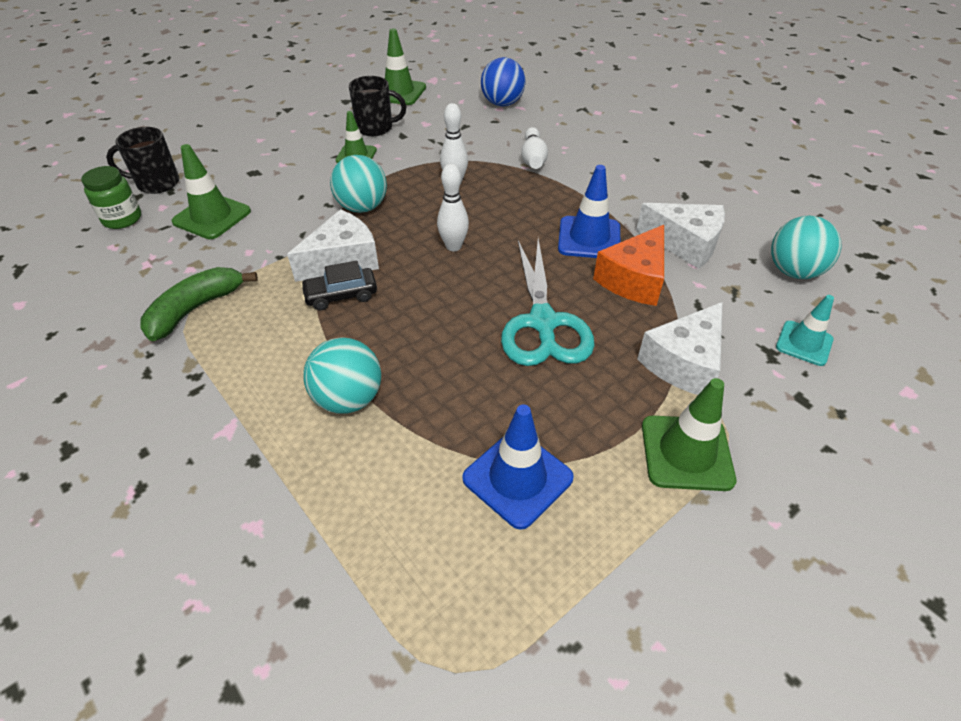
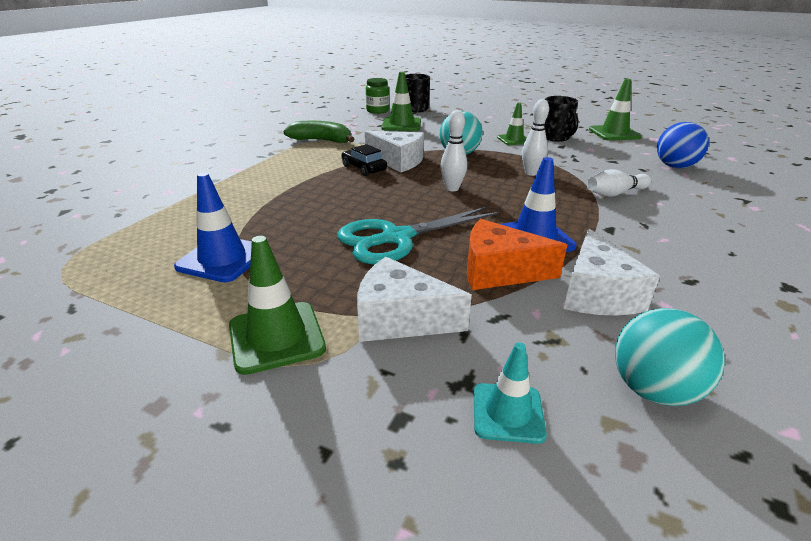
camera: 65 degrees right, 15 degrees down
(348, 399) = (272, 191): turquoise ball -> none

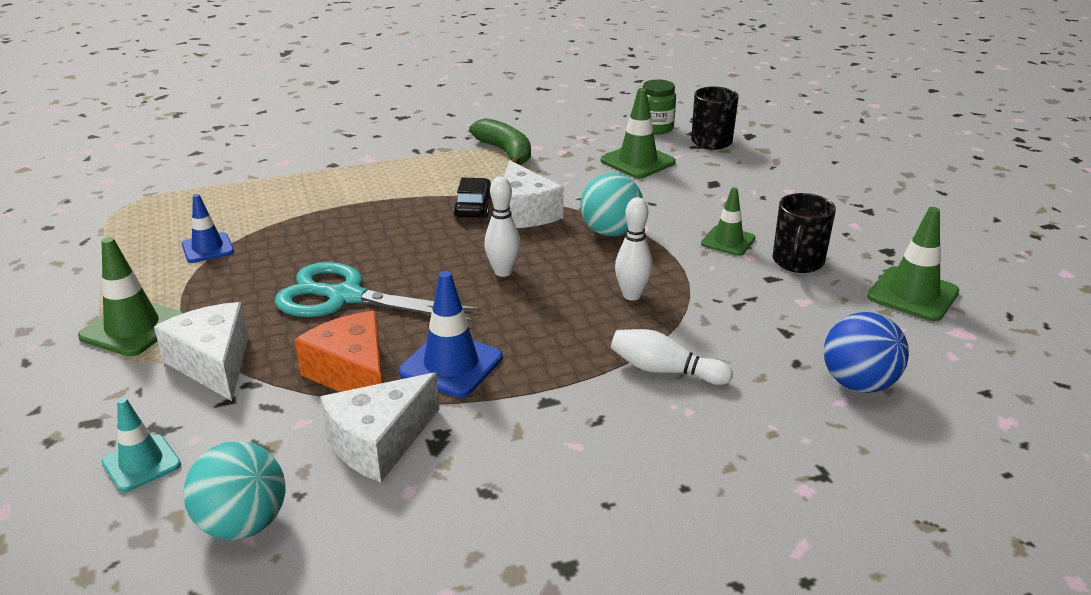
camera: 45 degrees right, 0 degrees up
(222, 259) = (208, 248): blue traffic cone -> blue traffic cone, size x0.67

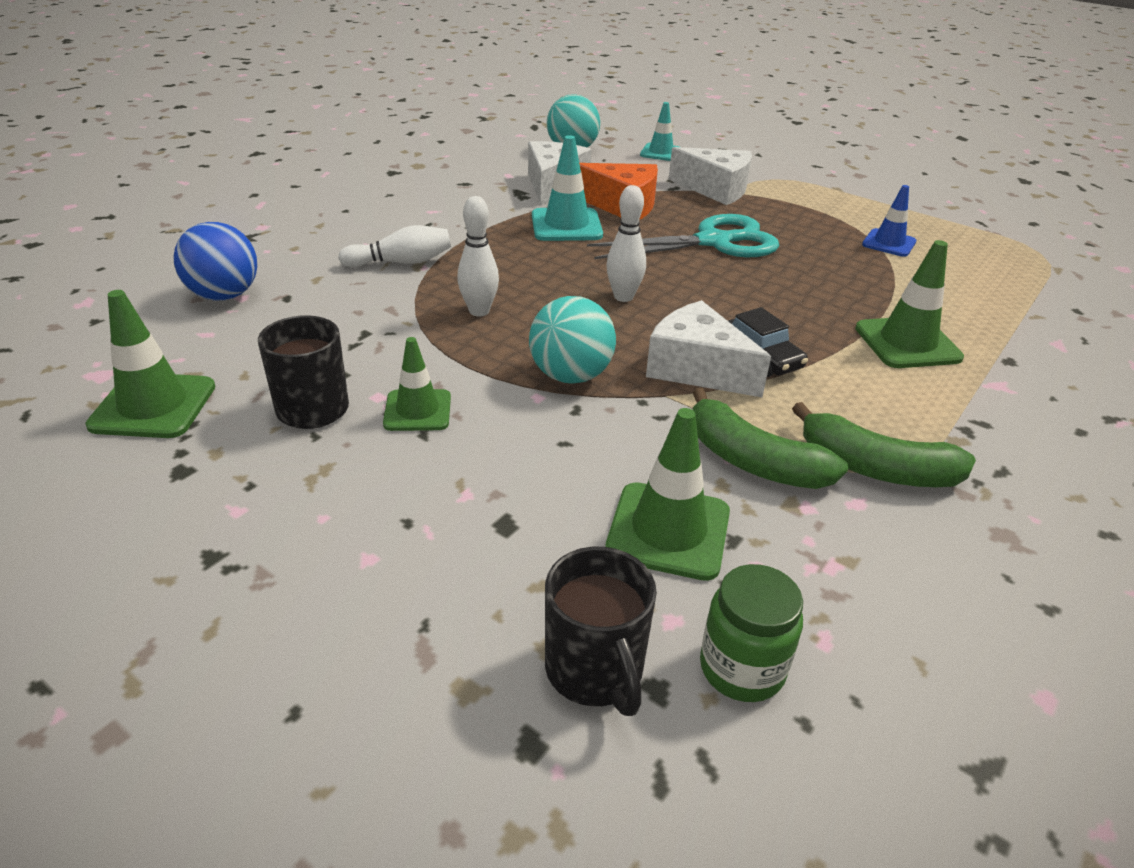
camera: 145 degrees right, 5 degrees up
(132, 328) = (804, 191): green traffic cone -> green traffic cone (907, 343)
(451, 365) = (566, 225): blue traffic cone -> turquoise traffic cone
(561, 170) = (752, 461): none -> green banana

